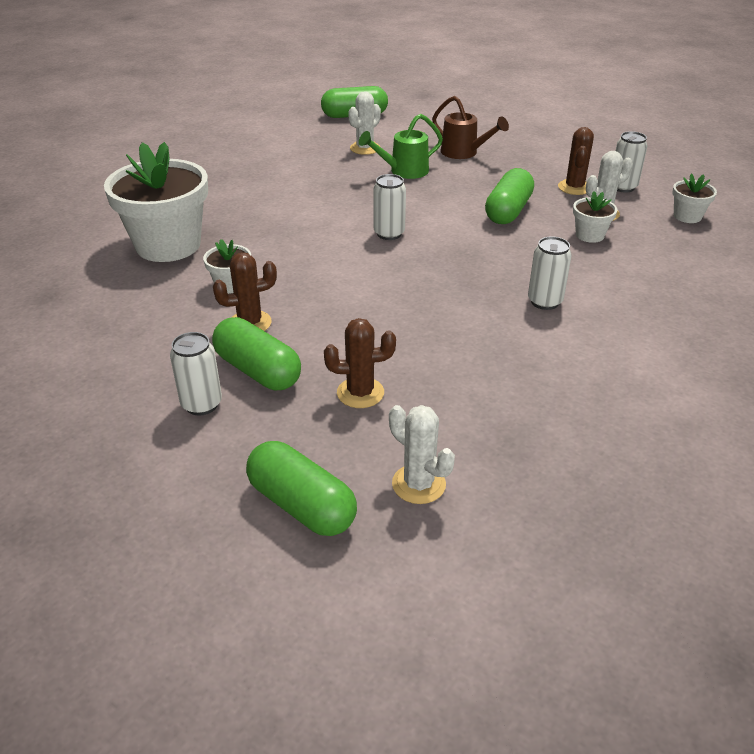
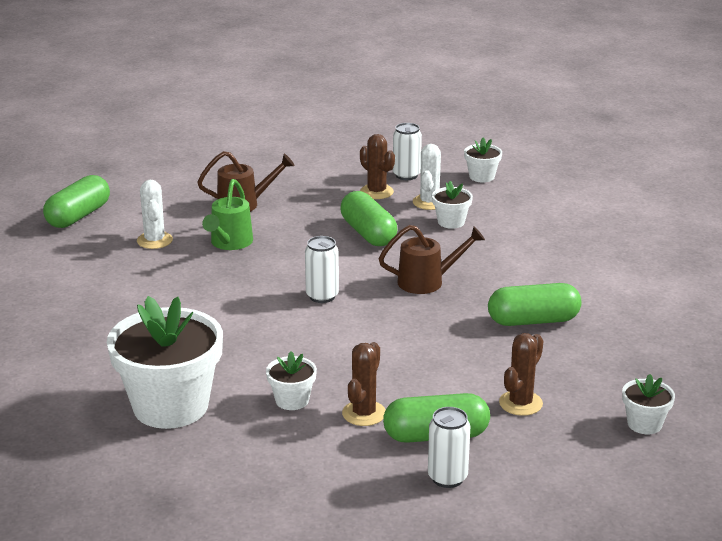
camera: 50 degrees left, 10 degrees down
(301, 505) = (615, 479): green capsule -> green capsule (533, 321)
(418, 484) = (644, 424): white cactus -> white flower pot
(481, 265) = (427, 282): none -> brown watering can
(544, 302) = (509, 282): white can -> none

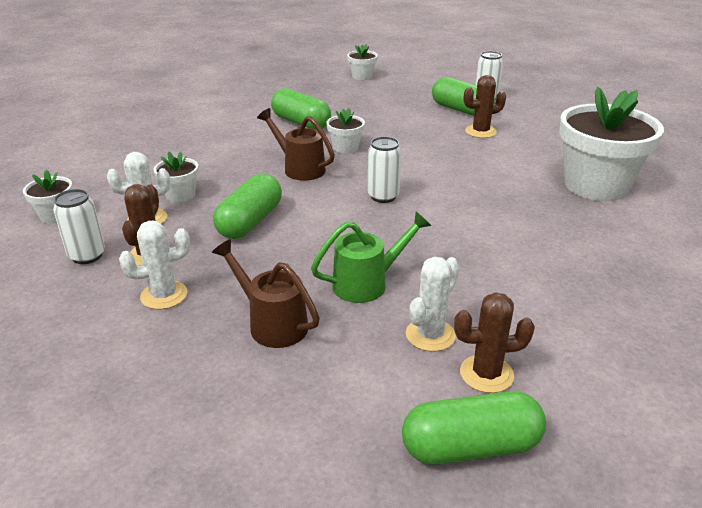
camera: 130 degrees left, 5 degrees up
(292, 400) = (511, 154): white flower pot -> white flower pot (345, 148)
(323, 185) = (164, 295): none -> white cactus
(520, 403) = (395, 102): brown cactus -> brown cactus (486, 374)

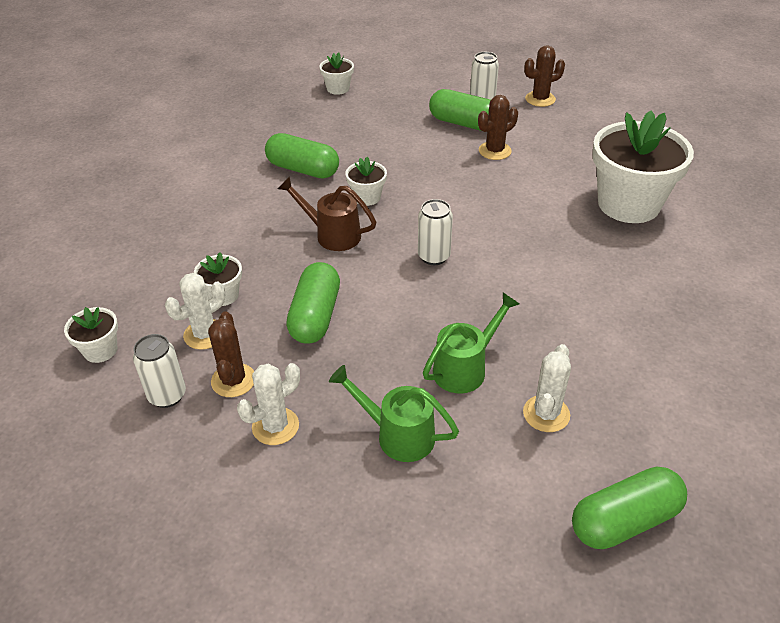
camera: 15 degrees left, 10 degrees up
(272, 323) = (397, 435): brown watering can -> green watering can
(486, 374) = (609, 444): brown cactus -> brown cactus (540, 99)

